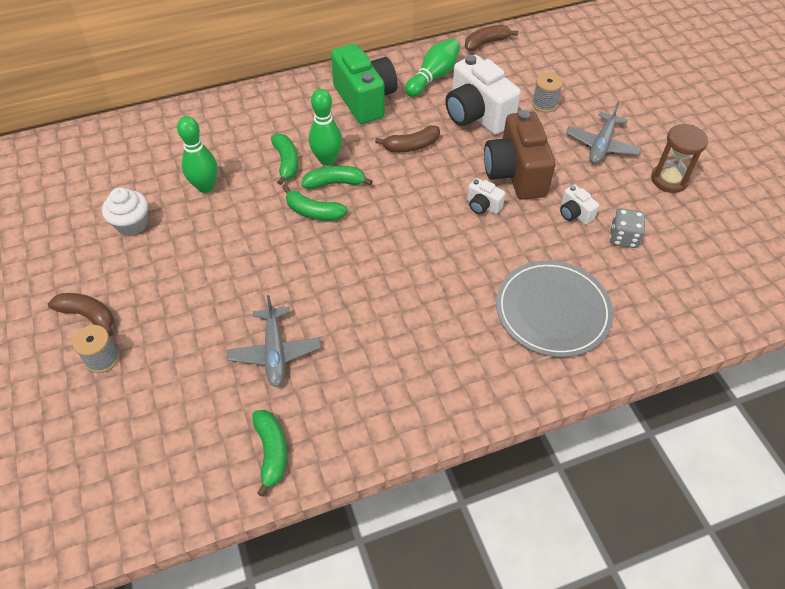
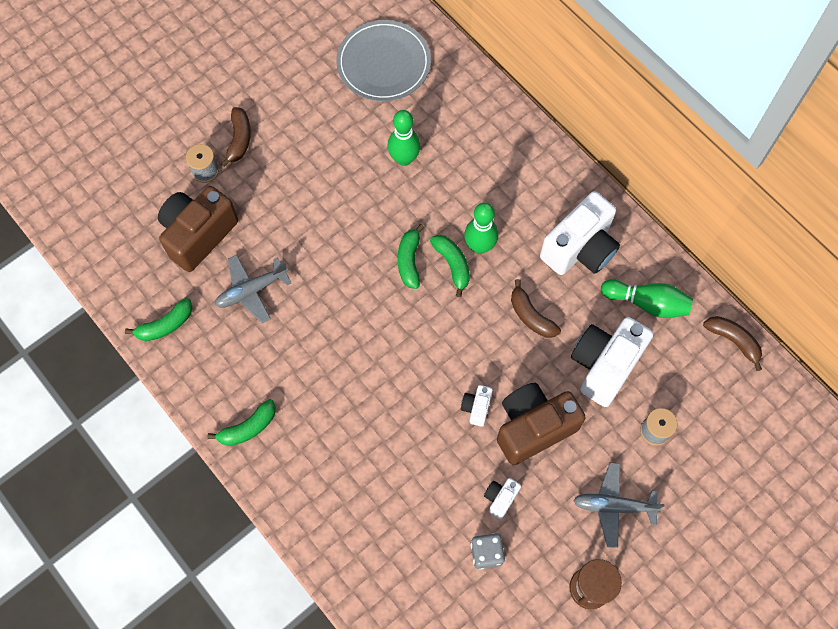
camera: 70 degrees right, 15 degrees up
(132, 224) = (340, 123): white cupcake -> none
(178, 387) = (198, 235): none -> brown camera
(286, 162) = (461, 212): green banana -> green banana (248, 428)
(365, 100) = (580, 248): green camera -> white camera
(552, 310) = (371, 504): grey plate -> grey plate (383, 63)

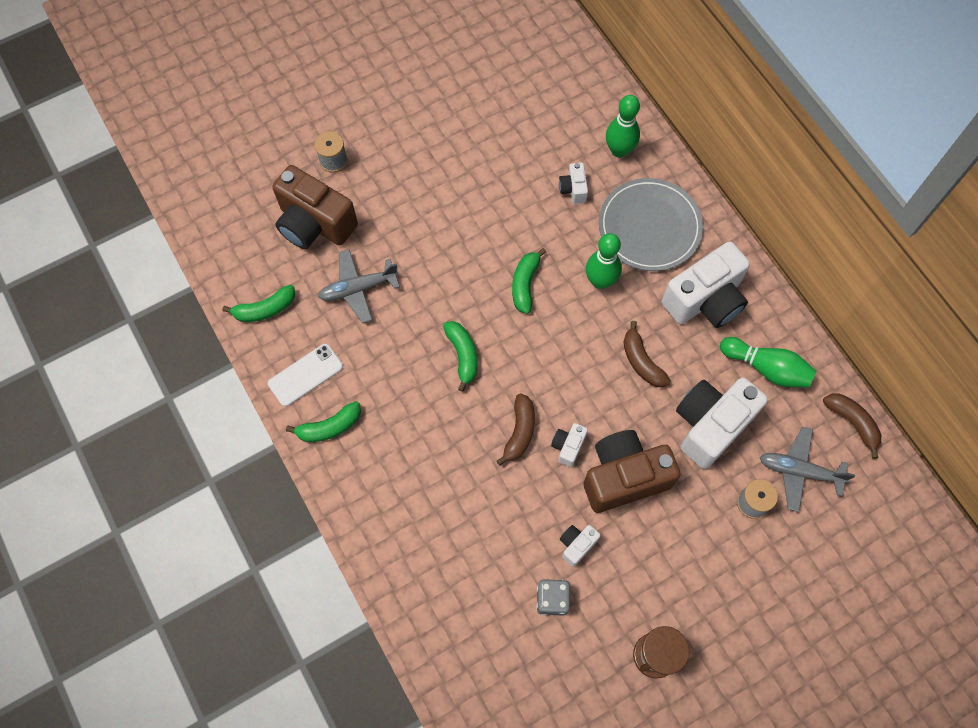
camera: 10 degrees right, 0 degrees up
(198, 235) = (314, 224): brown camera -> brown camera turned 105 degrees counterclockwise
(216, 382) = (305, 375): none -> white phone
(239, 140) = (373, 135): brown banana -> brown banana (519, 432)
(383, 63) = (534, 80): grey plate -> grey plate (649, 227)
(404, 158) = (538, 179): green bowling pin -> green bowling pin (619, 150)
(439, 162) = (573, 189): none -> white camera
(452, 265) = (569, 295): green banana -> green banana (463, 355)
(613, 506) = (695, 574): grey plane -> grey plane (799, 471)

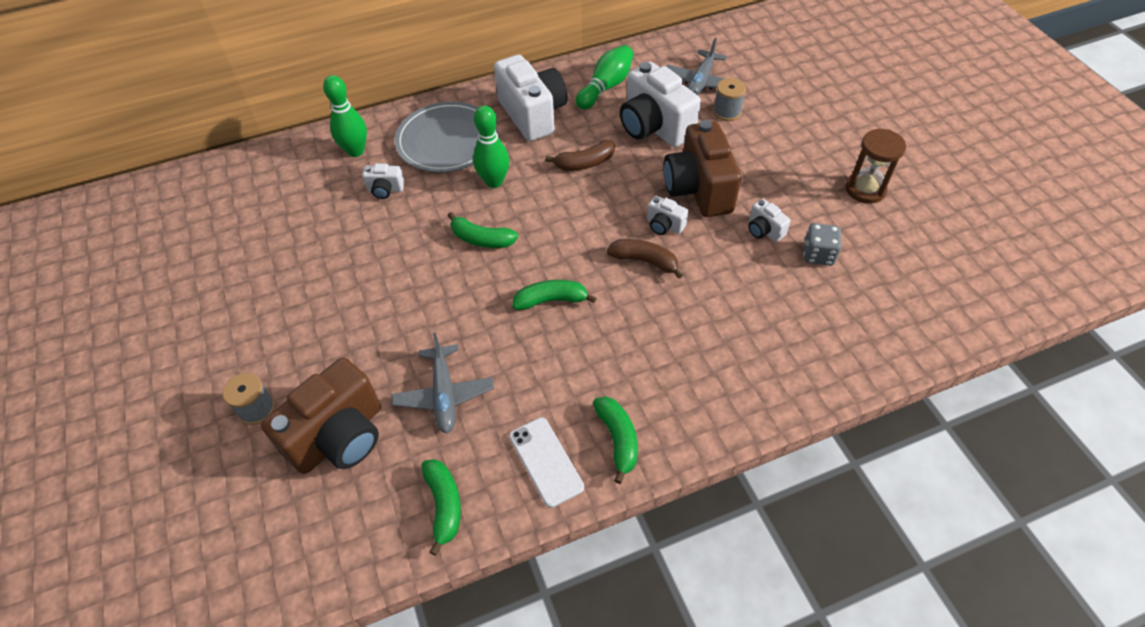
camera: 80 degrees left, 15 degrees down
(852, 423) = (661, 48): brown banana -> none

